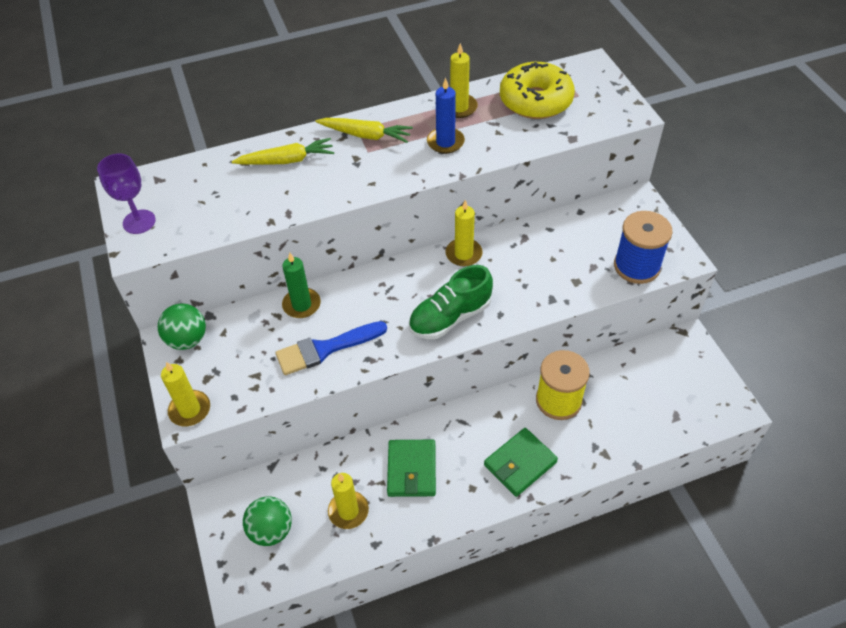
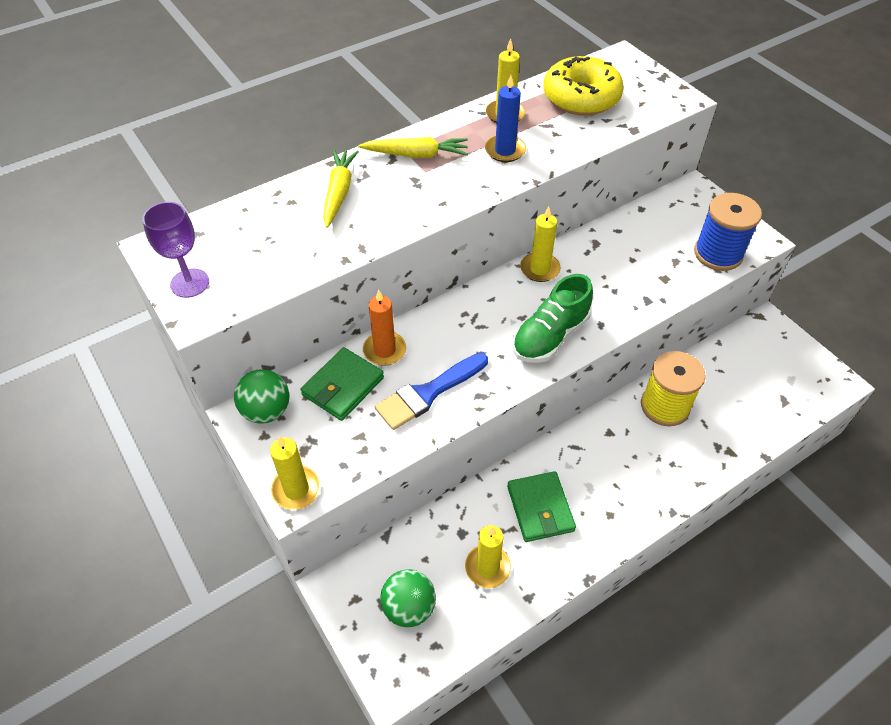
camera: 15 degrees left, 0 degrees up
(287, 160) = (339, 192): yellow carrot -> yellow carrot turned 60 degrees counterclockwise
(301, 305) = (384, 350): green candle -> orange candle
(520, 464) = (650, 479): green wallet -> green wallet (343, 386)

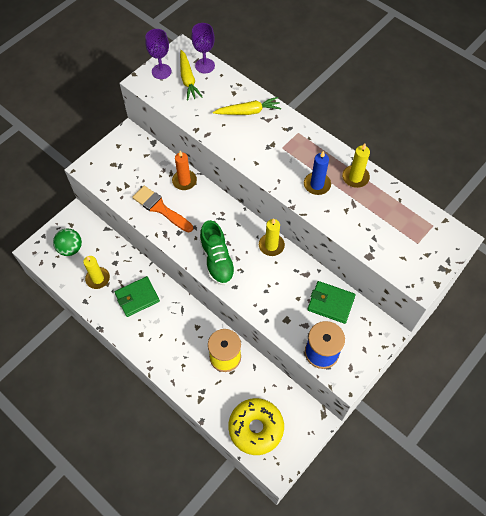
camera: 75 degrees right, 10 degrees up
(212, 225) = (205, 66): none -> purple goblet
(266, 411) = (132, 142): green ball -> none
(296, 489) = (91, 168): yellow candle -> none
(343, 386) = (155, 169): green wallet -> green wallet (330, 303)
(416, 155) = (295, 139): yellow carrot -> yellow carrot (188, 79)
(428, 393) = (160, 208): blue brush -> orange brush
(550, 336) = (217, 260): green shoe -> green shoe turned 135 degrees counterclockwise
(581, 98) = (393, 219): yellow donut -> yellow donut (256, 428)

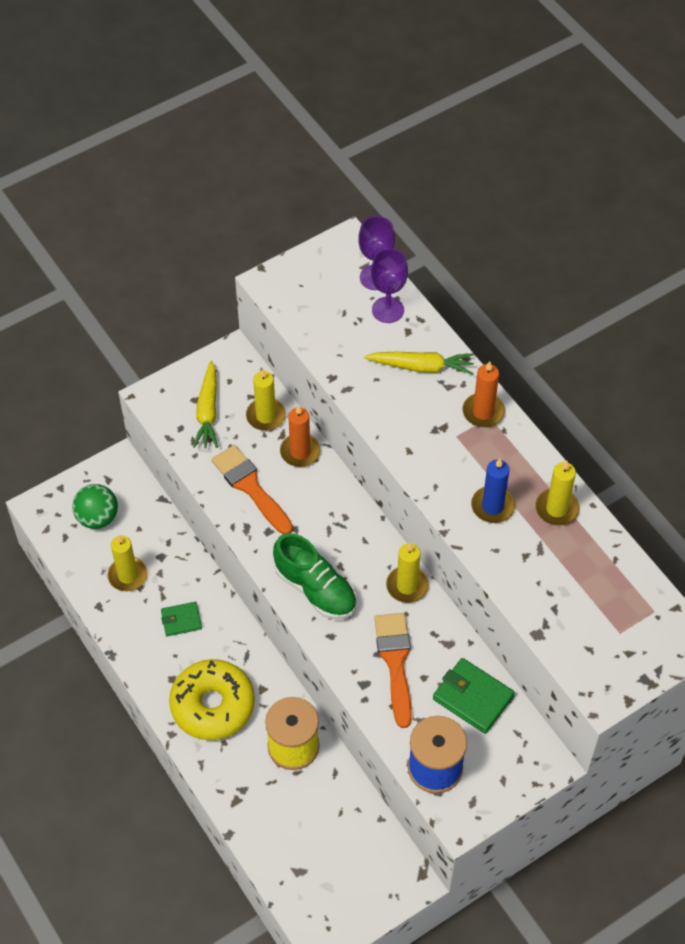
camera: 15 degrees right, 5 degrees down
(137, 297) = (181, 620): green wallet -> green wallet, size x0.62
(158, 164) = (266, 416): none -> yellow candle
(161, 71) = (305, 272): purple goblet -> purple goblet (388, 310)
(188, 79) = (342, 294): yellow carrot -> yellow carrot (208, 411)
(217, 260) = (315, 589): green shoe -> green shoe turned 45 degrees counterclockwise
(256, 428) = (310, 866): yellow donut -> yellow donut (213, 705)
(278, 293) = (395, 662): none -> orange brush
(293, 130) = (483, 412): none -> orange candle

